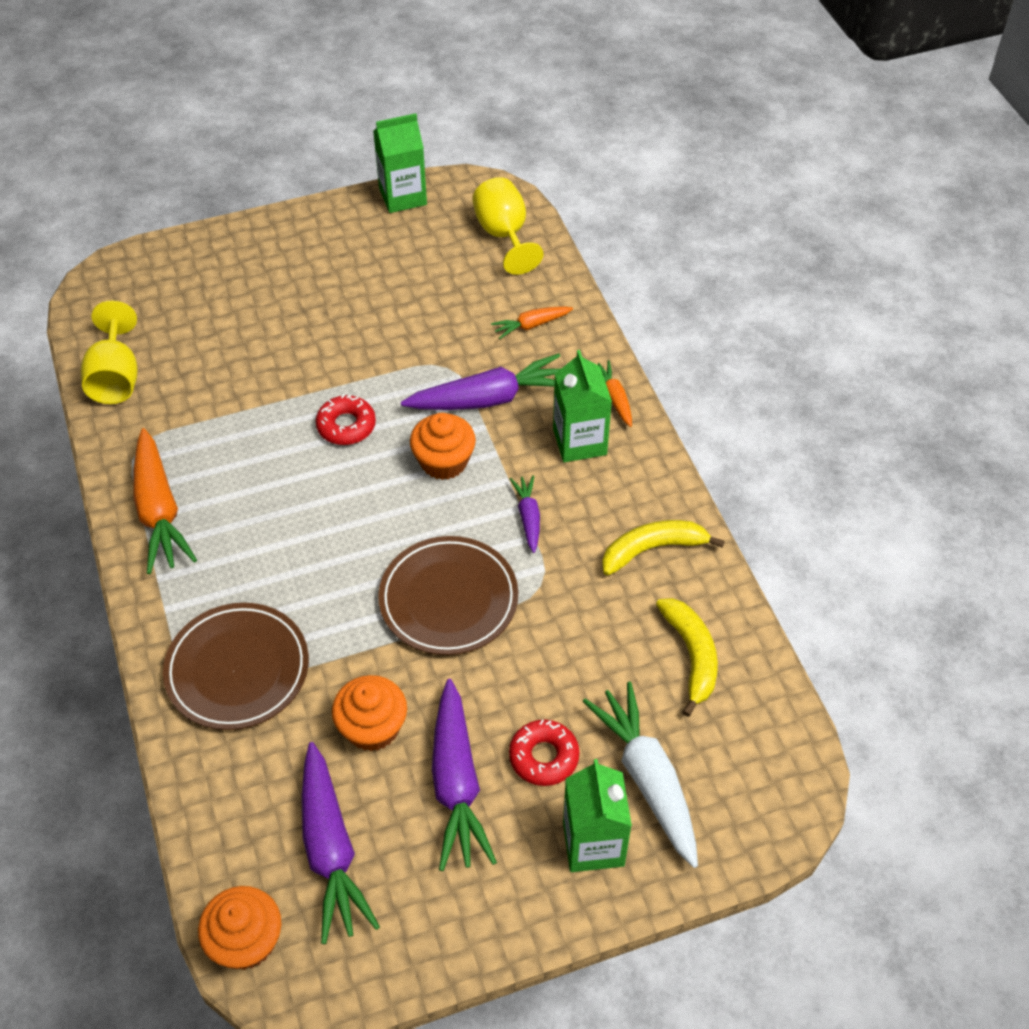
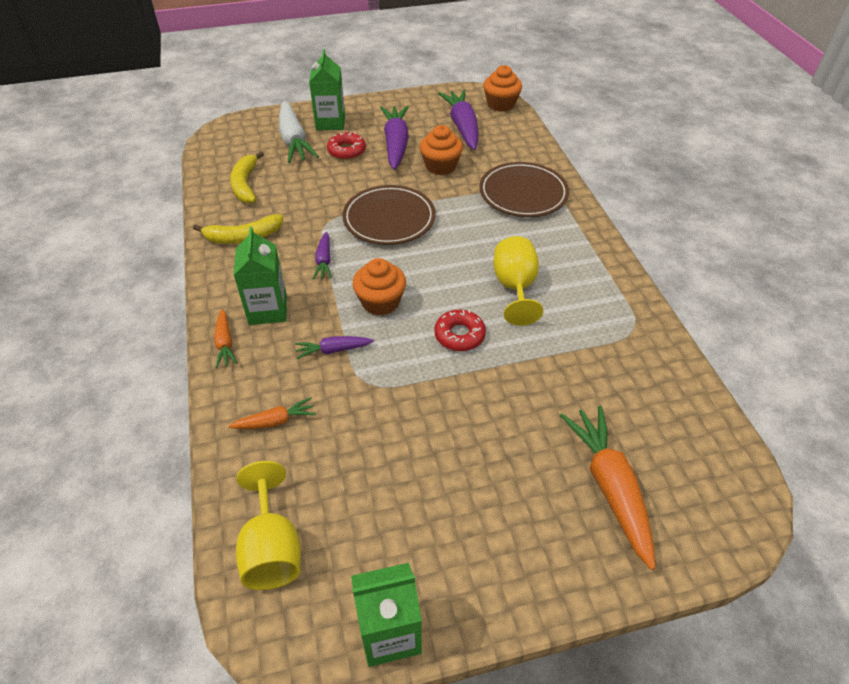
camera: 175 degrees left, 5 degrees down
(116, 377) = (678, 394): yellow goblet -> yellow goblet (515, 288)
(159, 511) = (600, 281): orange carrot -> orange carrot (609, 486)
(489, 398) = (333, 350): purple carrot -> purple carrot, size x0.52

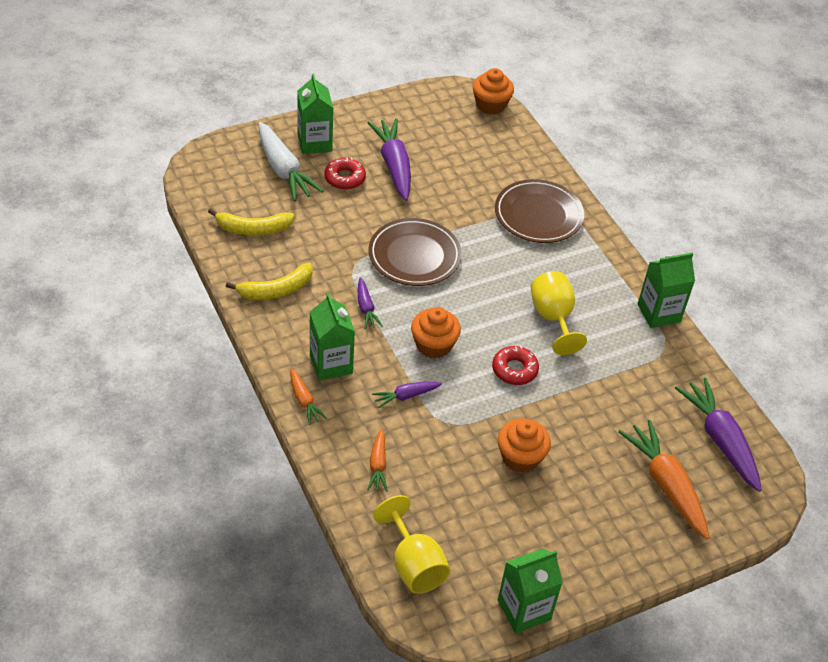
camera: 15 degrees left, 0 degrees up
(245, 185) = (253, 229): yellow banana -> yellow banana turned 75 degrees counterclockwise
(275, 421) = (378, 465): orange carrot -> orange carrot turned 120 degrees clockwise
(440, 166) = (448, 189): orange cupcake -> orange cupcake (520, 457)
(462, 127) = (458, 138): purple carrot -> purple carrot (720, 440)
(632, 293) = (658, 313): none -> green carton

